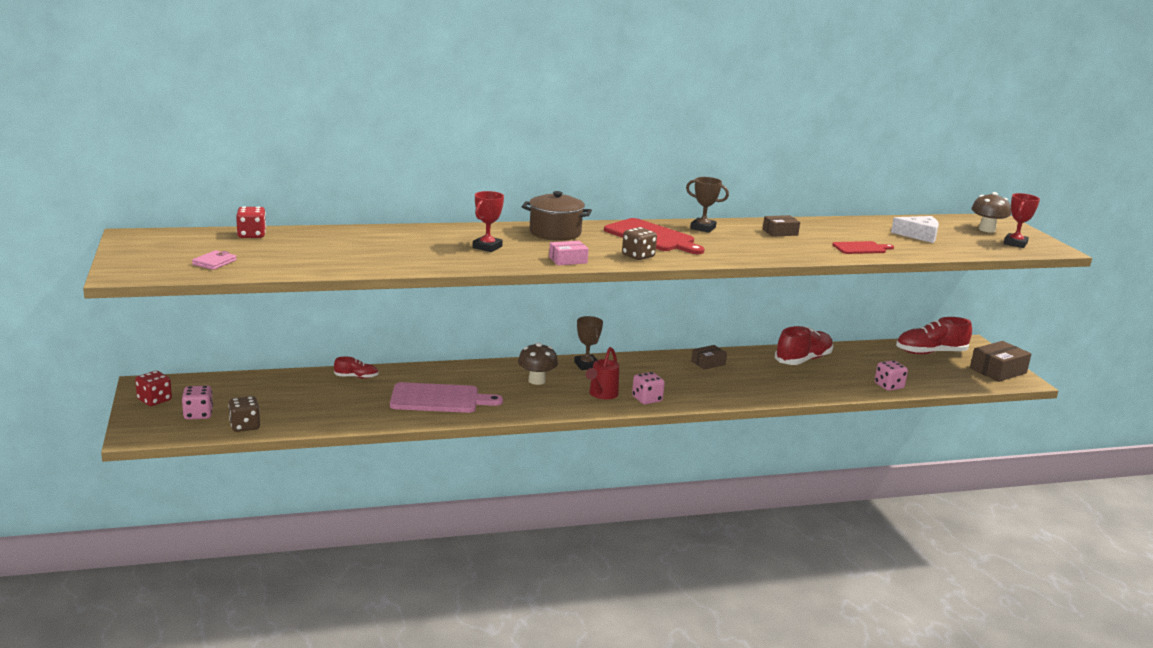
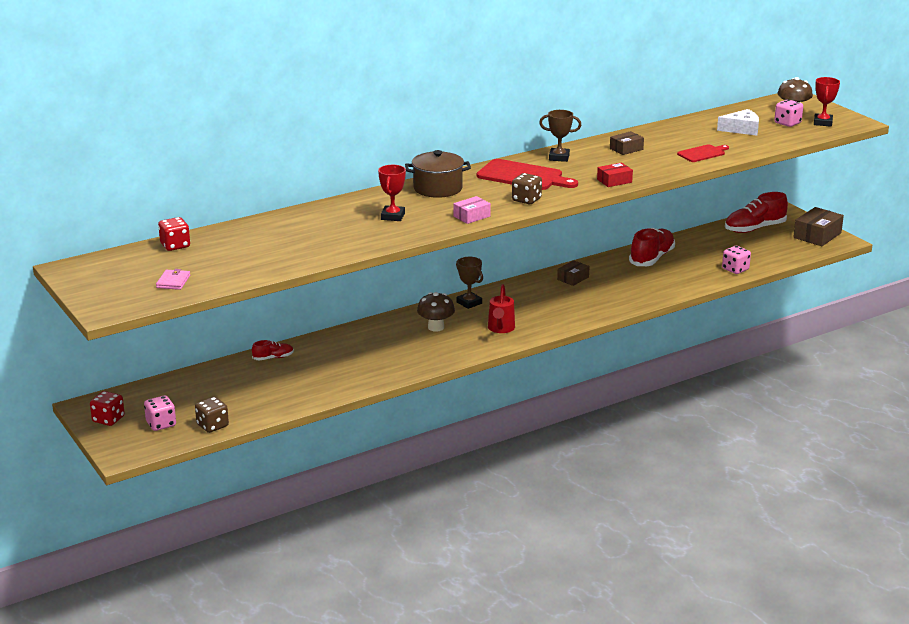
camera: 15 degrees left, 5 degrees up
(439, 399) = (363, 363): pink cutting board -> none
(647, 399) = (542, 325): pink dice -> pink dice (787, 123)
(746, 255) = (614, 181): none -> red box

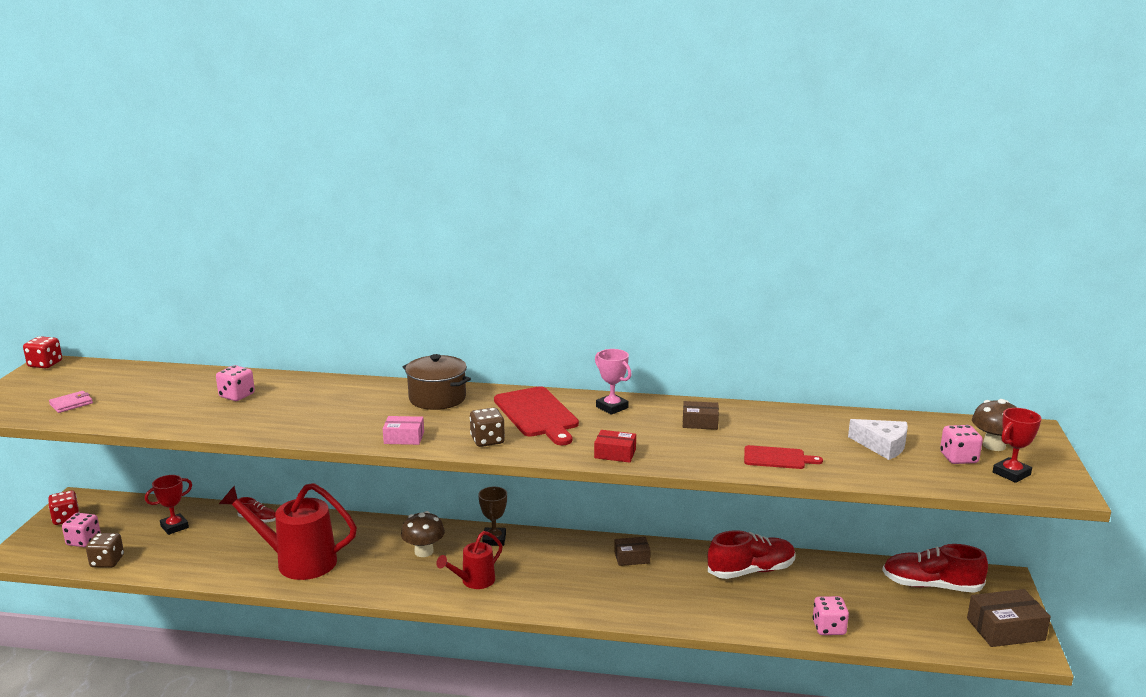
camera: 40 degrees right, 5 degrees down
(175, 245) = (146, 373): red dice -> red dice (45, 364)
(290, 234) = (237, 395): none -> pink dice
(359, 367) = (297, 562): none -> red watering can
(393, 216) = (343, 411): red trophy -> red trophy (174, 527)
(559, 157) = (612, 407): brown trophy -> pink trophy

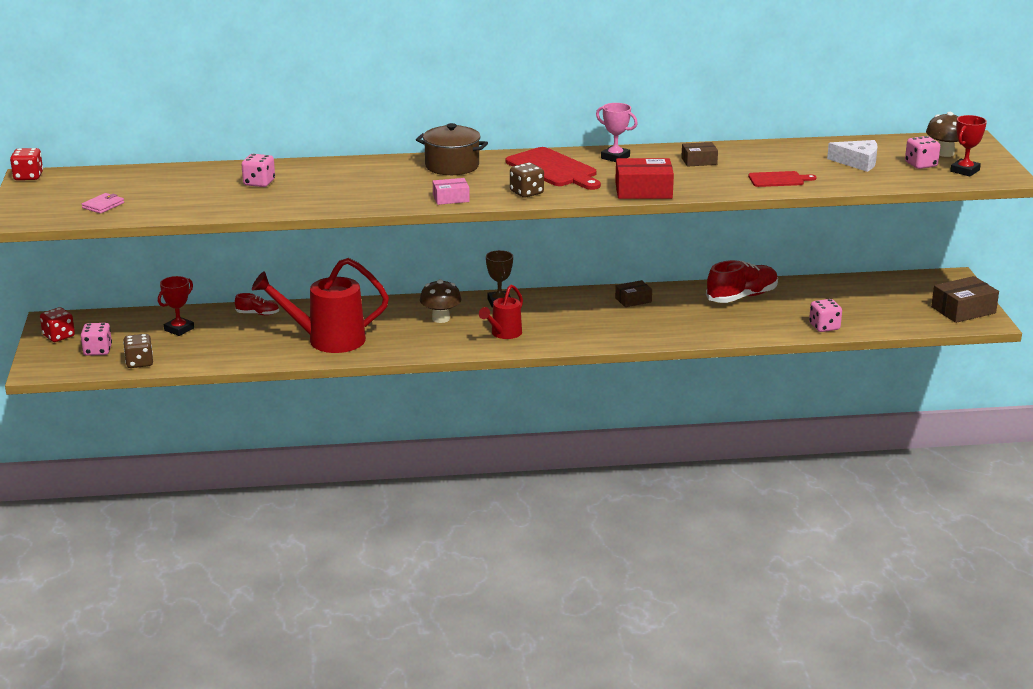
camera: 15 degrees left, 5 degrees up
(615, 453) = (643, 190): red box -> red box, size x1.67
(931, 586) = (895, 289): red shoe -> none

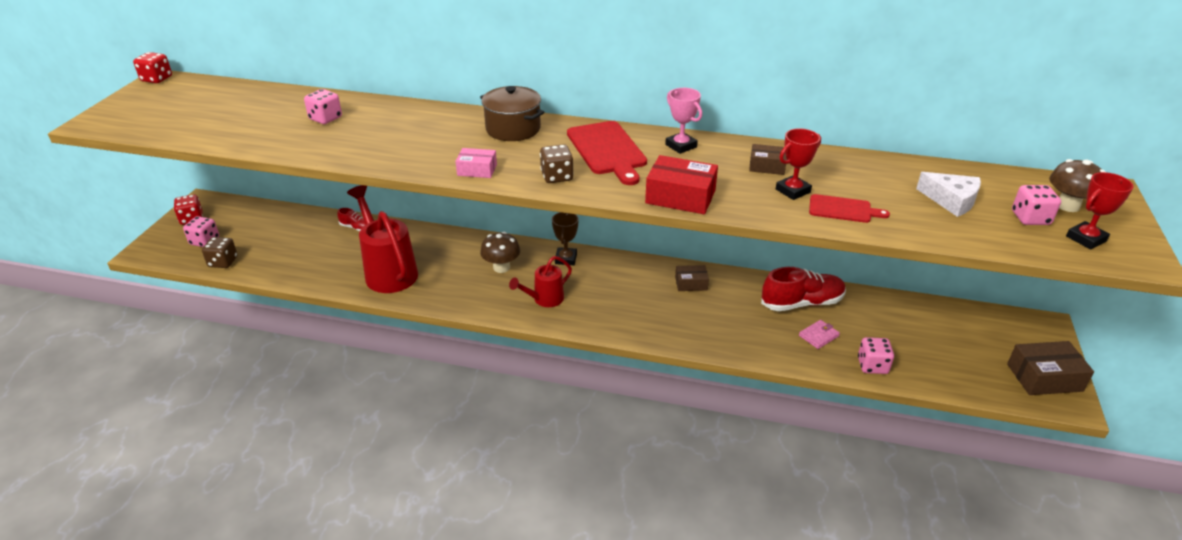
camera: 20 degrees right, 10 degrees up
(103, 205) = (174, 120): pink wallet -> pink wallet (818, 336)
(179, 329) = (284, 231): red trophy -> red trophy (793, 191)
(327, 340) = (388, 271): red watering can -> red watering can turned 45 degrees clockwise

